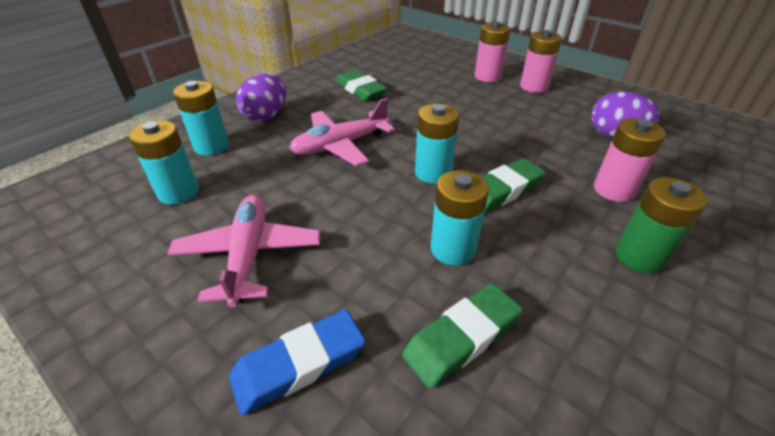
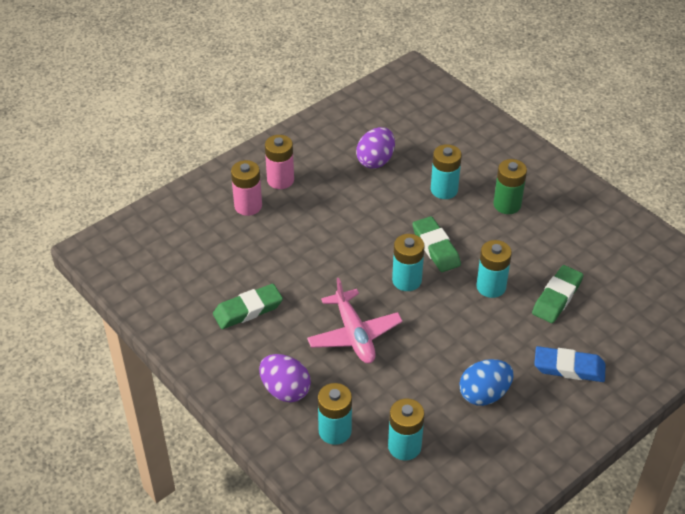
camera: 80 degrees left, 5 degrees up
(249, 255) = (484, 394): pink plane -> blue egg
(299, 364) = (569, 368): blue eraser -> blue eraser turned 60 degrees counterclockwise
(462, 338) = (557, 297): green eraser -> green eraser turned 60 degrees clockwise
(613, 190) = (444, 190): pink battery -> turquoise battery

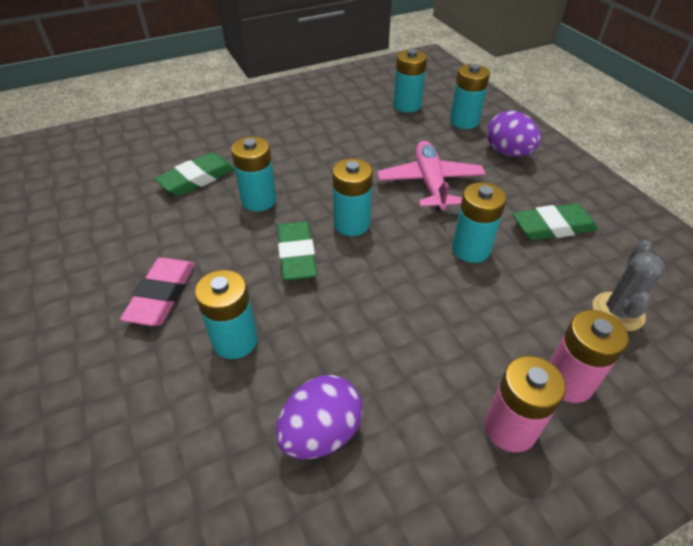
camera: 165 degrees left, 0 degrees up
(210, 251) = (618, 311): none -> grey cactus
(311, 277) = (471, 249): none -> turquoise battery
(484, 394) = (323, 123): blue egg -> none
(507, 205) = (162, 295): green battery -> pink eraser
(569, 368) = (236, 127): blue eraser -> none

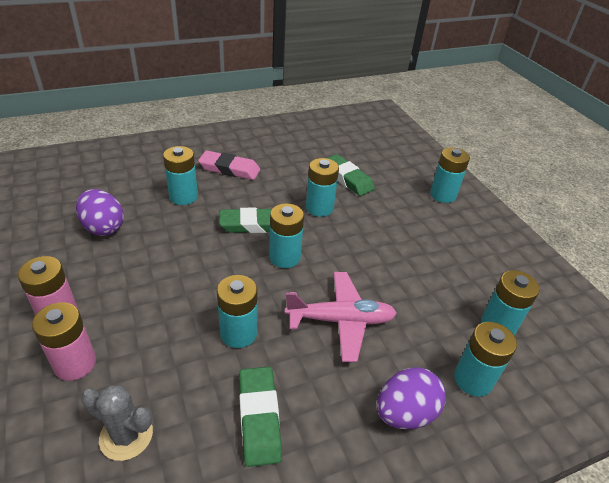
camera: 90 degrees right, 5 degrees down
(233, 115) = (443, 195): none -> turquoise battery

